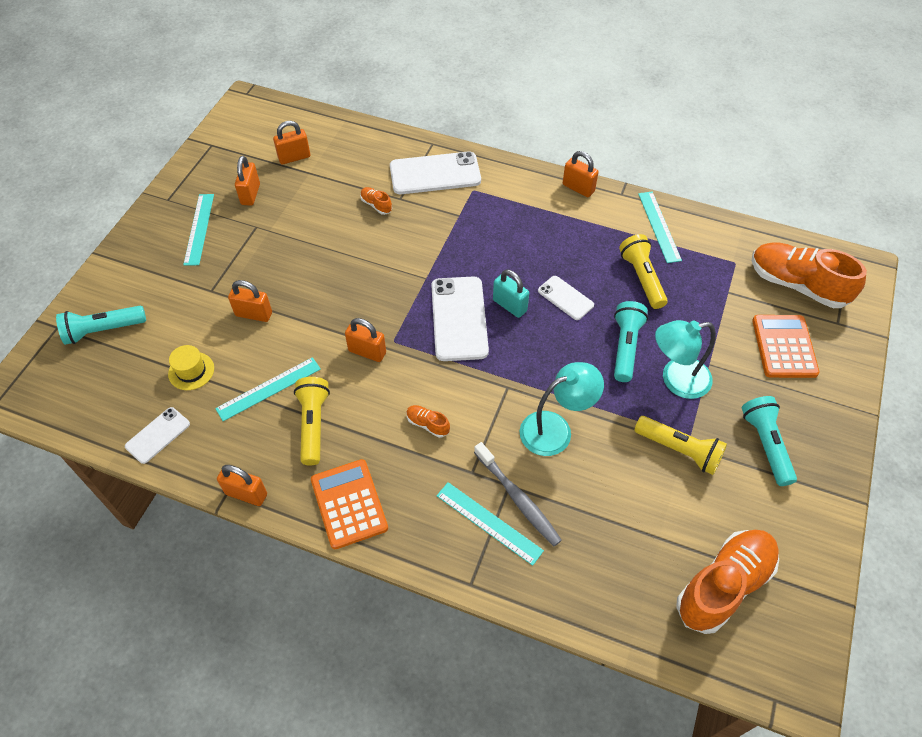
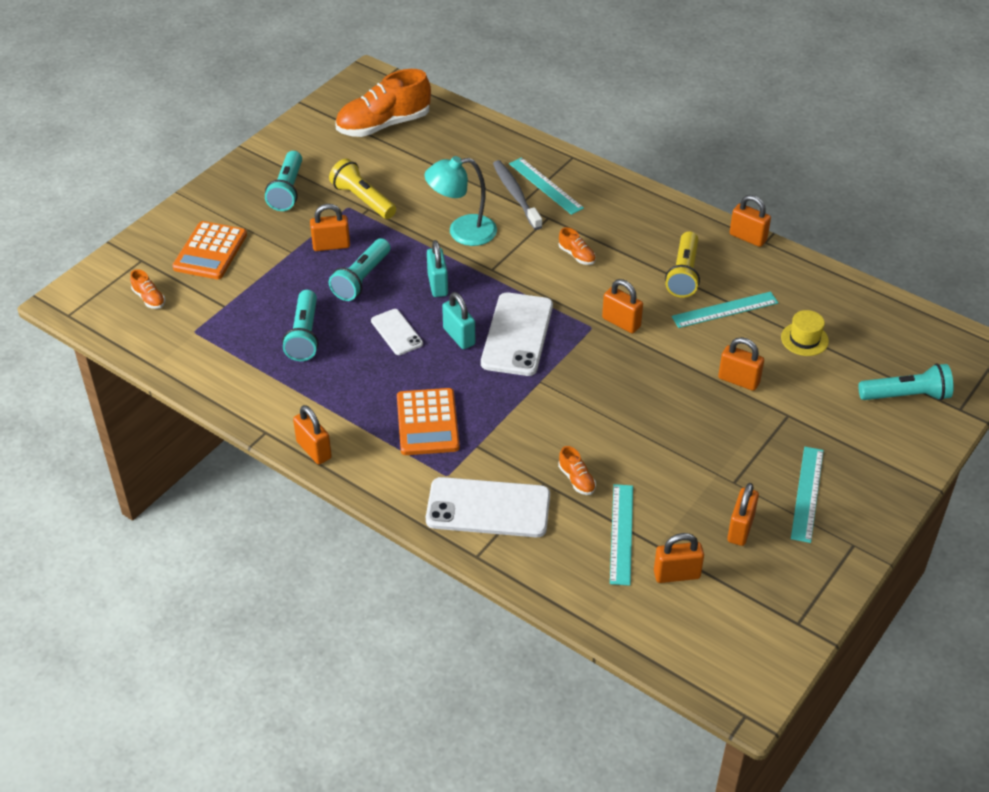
camera: 165 degrees left, 10 degrees down
(158, 435) = (832, 292): white phone -> none
(349, 504) = (659, 216): orange calculator -> orange calculator (427, 422)
(552, 356) = (437, 285): none -> turquoise padlock
(642, 278) = (304, 335): yellow flashlight -> turquoise flashlight
(659, 226) = (248, 385): turquoise ruler -> turquoise ruler (621, 534)
(676, 380) = (331, 245): turquoise lamp -> orange padlock
(797, 285) = (149, 298): orange shoe -> orange shoe, size x0.42

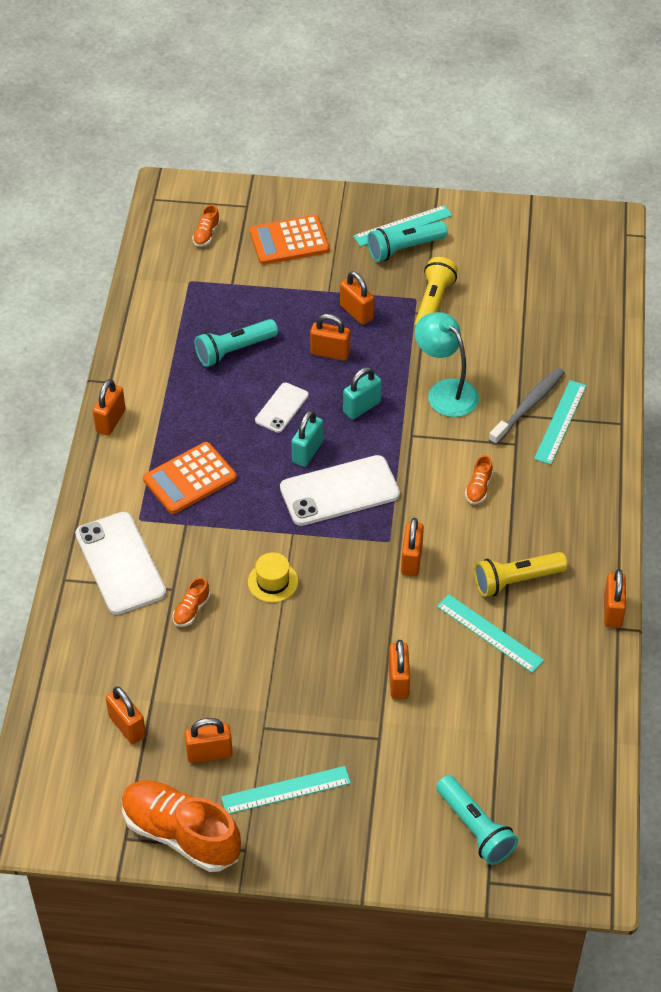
camera: 60 degrees right, 5 degrees up
(361, 279) = (330, 353): turquoise flashlight -> orange padlock
(383, 125) = (549, 267): orange shoe -> orange shoe (181, 834)
(621, 534) = (149, 668): turquoise ruler -> turquoise ruler (403, 226)
(804, 339) = (495, 714): yellow hat -> yellow hat (273, 582)

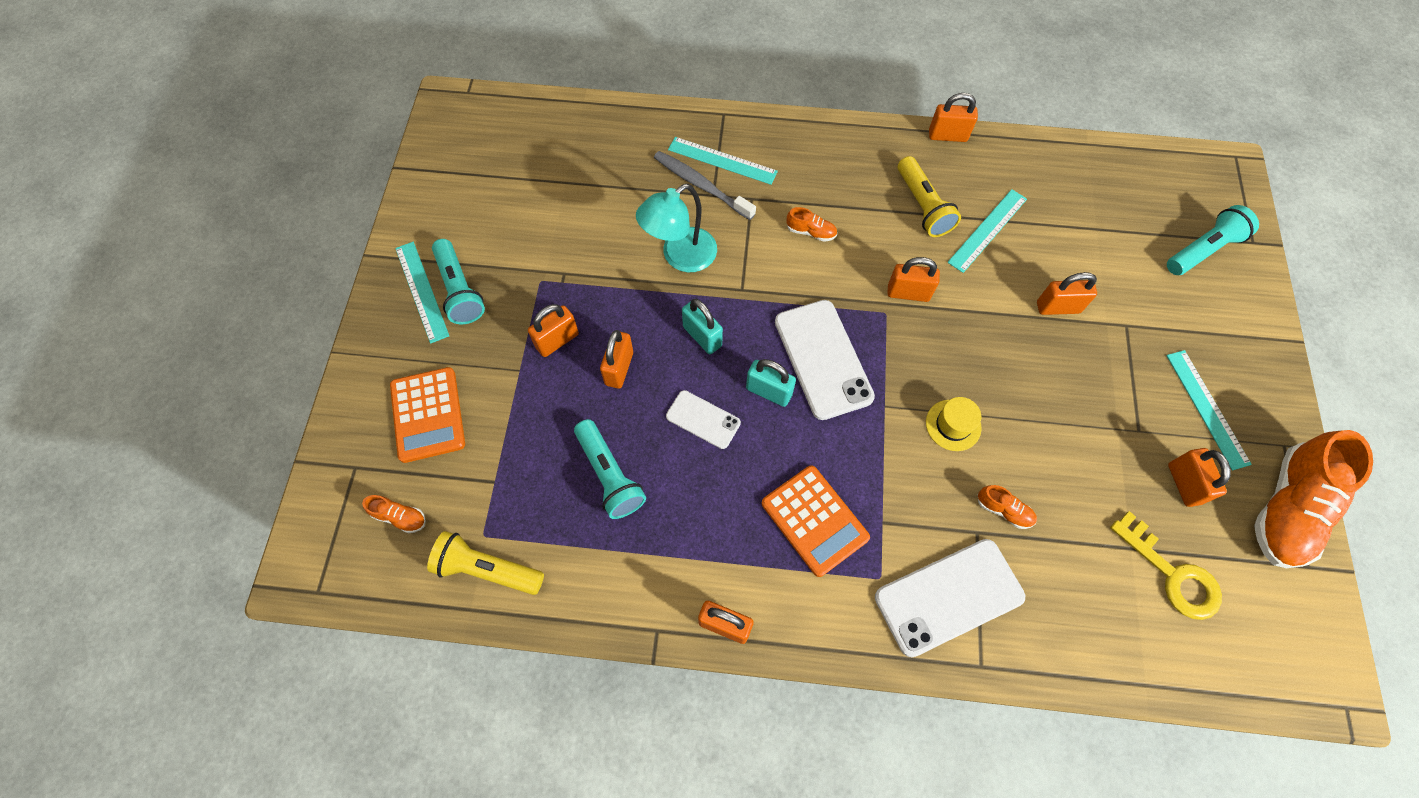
camera: 90 degrees left, 15 degrees up
(127, 726) = (1171, 573): orange padlock -> yellow key
(433, 303) = (550, 264): yellow flashlight -> yellow flashlight (487, 569)

